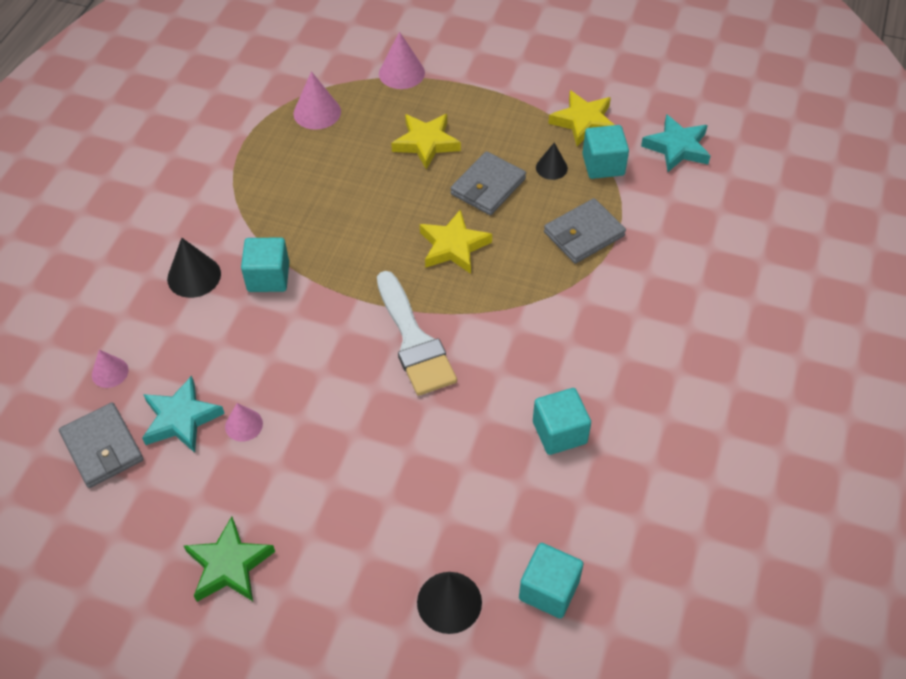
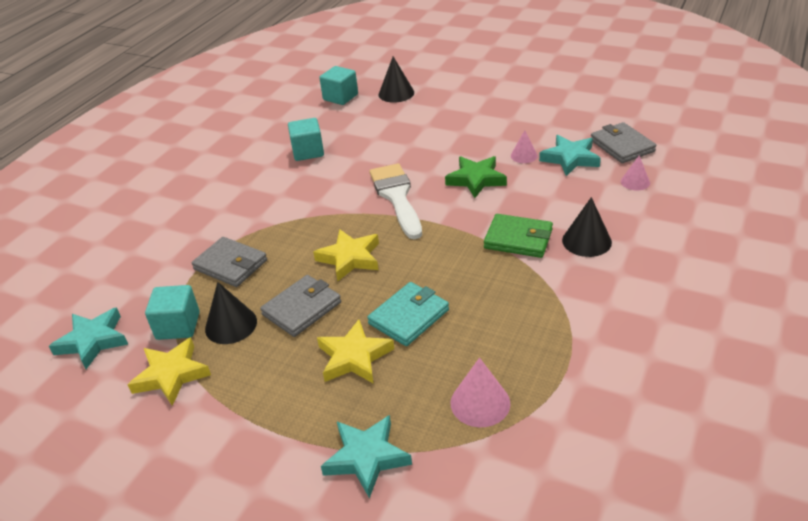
camera: 170 degrees left, 15 degrees down
(229, 565) = (522, 103): green star -> green star (476, 179)
(268, 277) = (518, 239): turquoise cube -> green wallet
(382, 182) = (409, 317): none -> turquoise wallet
(401, 73) = (366, 457): pink cone -> turquoise star
(551, 168) = (231, 325): black cone -> black cone, size x1.56
(584, 234) = (230, 265): grey wallet -> grey wallet turned 60 degrees clockwise

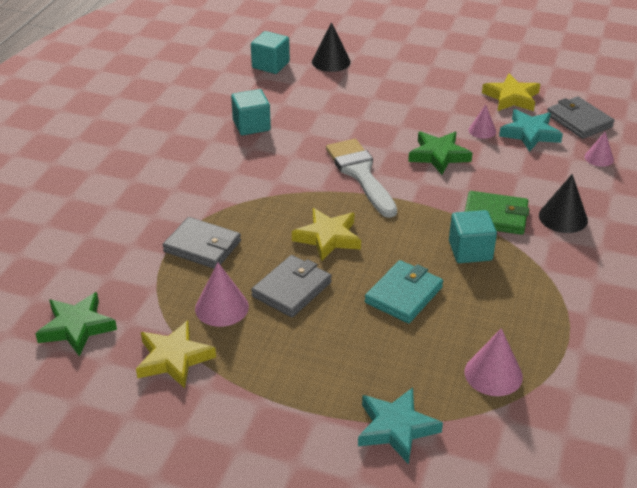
camera: 10 degrees left, 0 degrees up
(93, 341) = (77, 327): turquoise star -> green star
(178, 326) = (165, 310): turquoise cube -> turquoise cube (470, 251)
(231, 325) = (221, 307): black cone -> pink cone
(354, 357) = (358, 335): yellow star -> yellow star (511, 97)

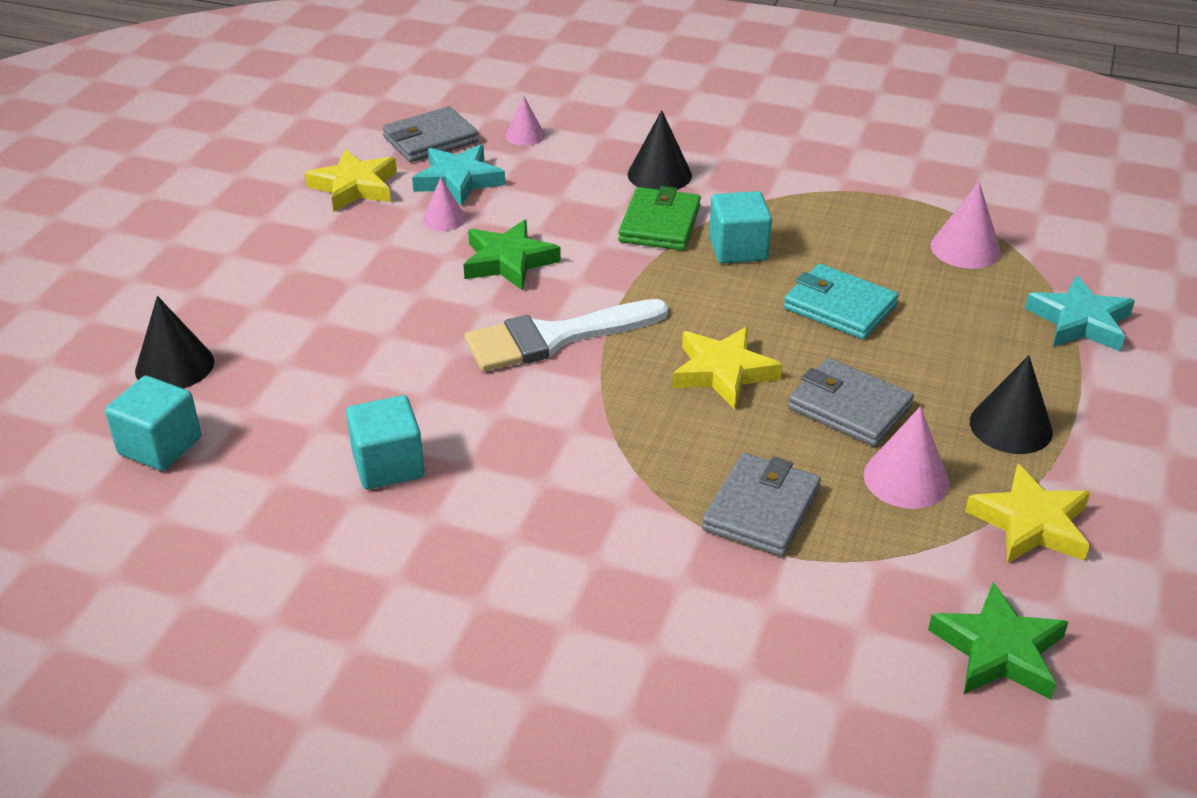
camera: 90 degrees left, 0 degrees up
(269, 365) = (1010, 426): none -> black cone

